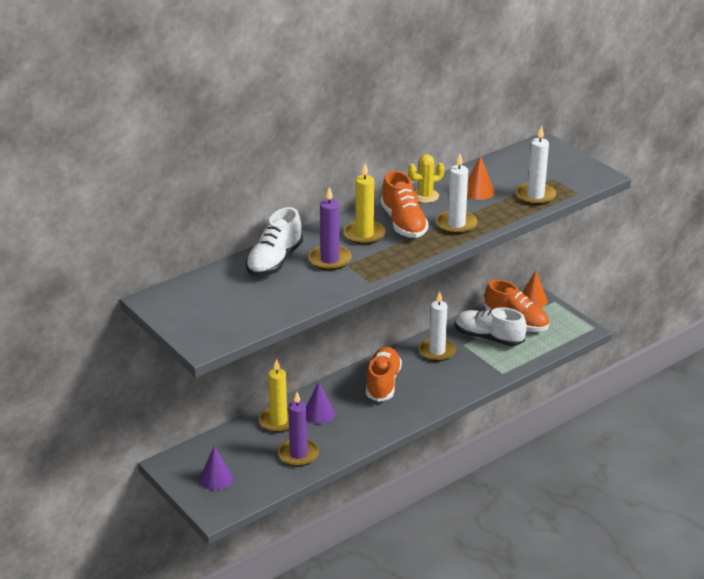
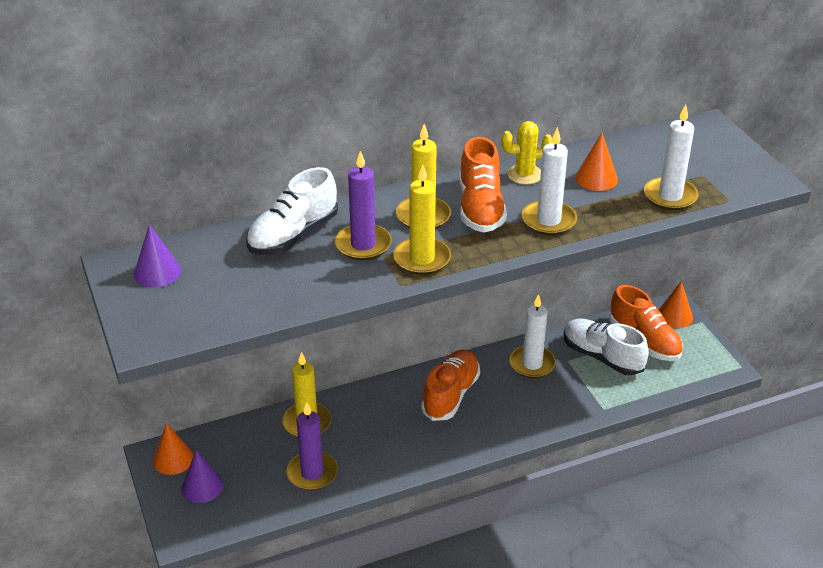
camera: 15 degrees right, 5 degrees up
(183, 464) = (173, 459): none -> orange cone
(319, 413) = (358, 421): purple cone -> purple cone (157, 272)
(377, 262) = (422, 259): none -> yellow candle

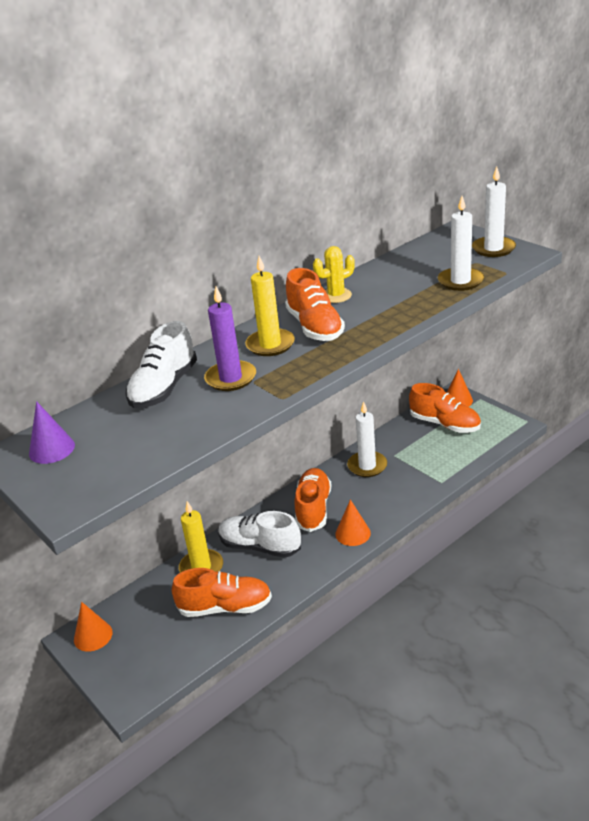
camera: 15 degrees left, 5 degrees down
(202, 486) = (130, 650): purple cone -> none
(312, 473) = (225, 607): purple candle -> orange shoe
(422, 259) = (288, 375): yellow candle -> none
(548, 220) = (376, 321): white candle -> white candle (493, 249)
(596, 178) = (395, 284): orange cone -> orange cone (352, 533)
(602, 357) = (419, 445): white shoe -> white shoe (260, 546)

